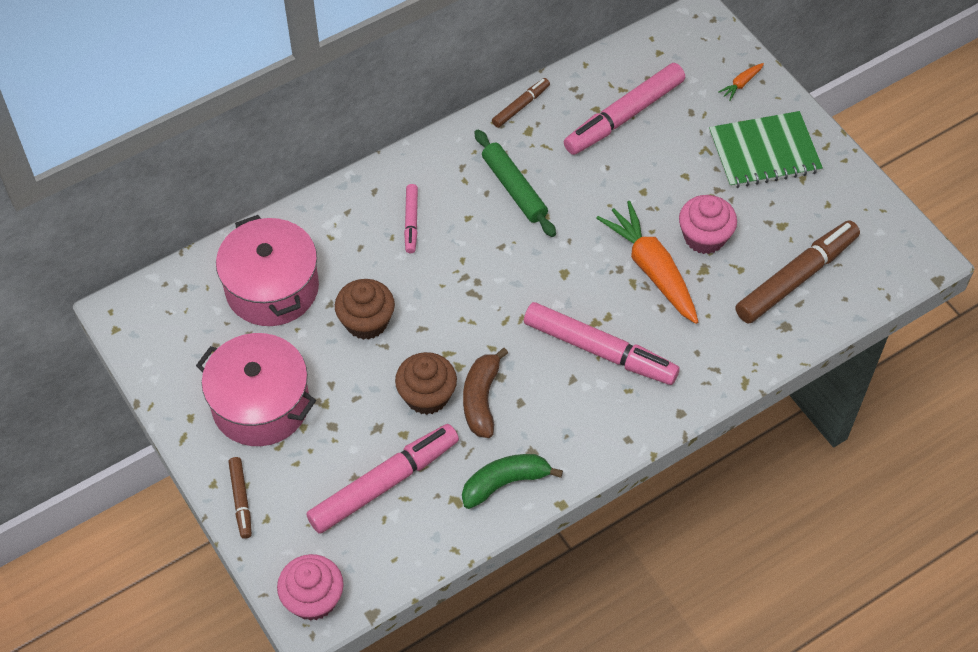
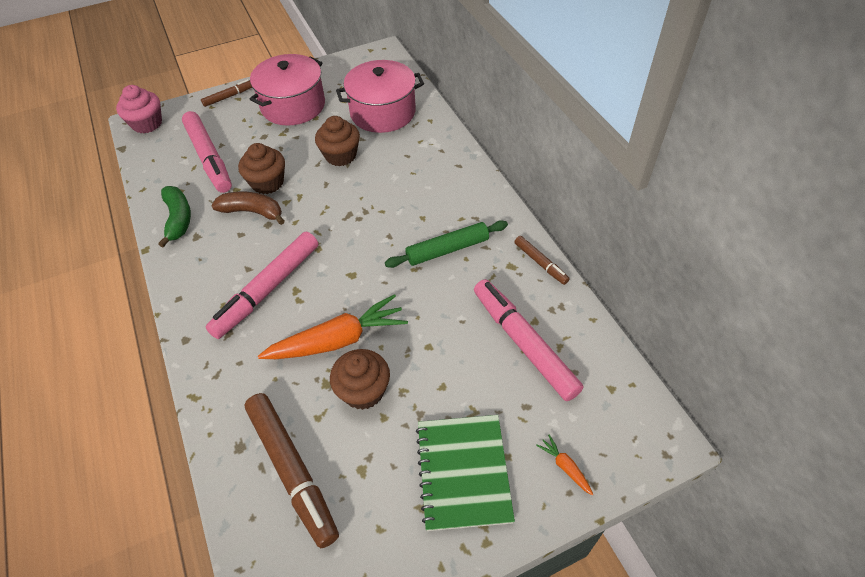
camera: 100 degrees right, 5 degrees down
(241, 500) = (229, 96): brown marker -> brown marker turned 150 degrees clockwise
(411, 222) = (425, 184): pink marker -> none
(704, 237) = (363, 391): pink cupcake -> brown cupcake

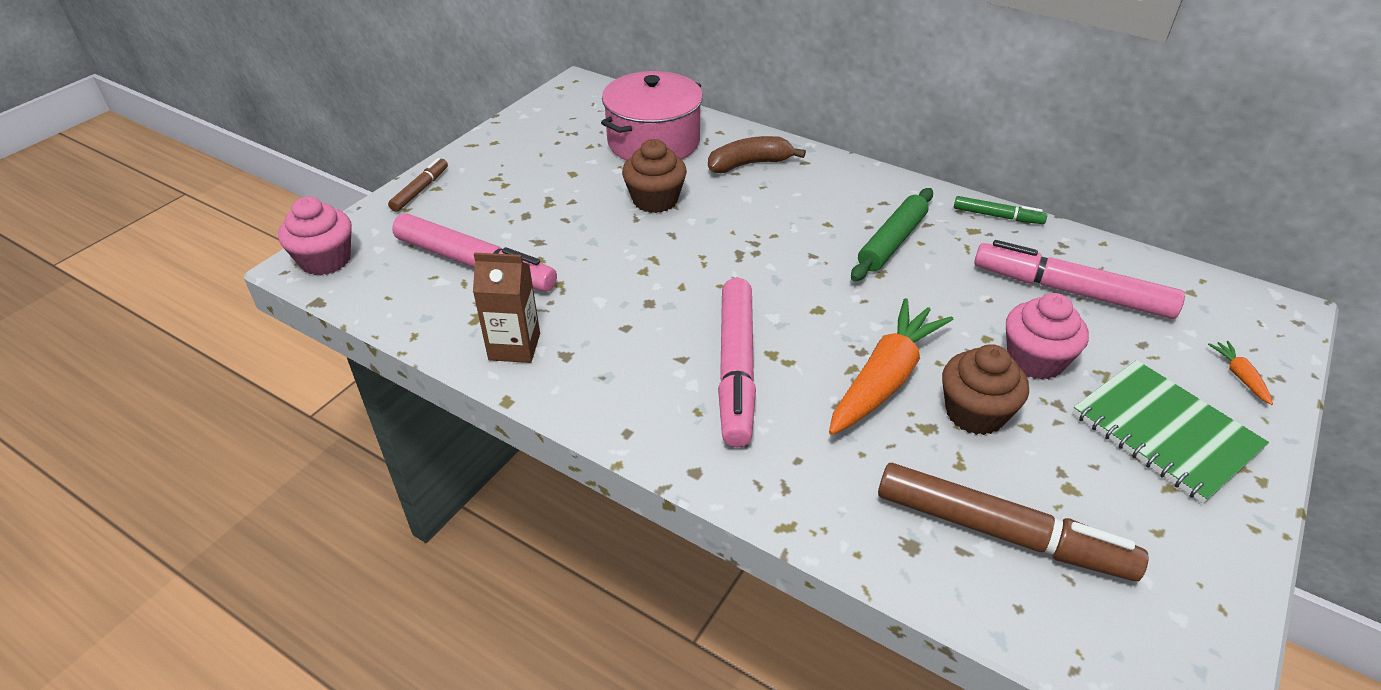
camera: 35 degrees left, 10 degrees down
(178, 219) = (514, 347): green banana -> brown carton
(252, 212) = (612, 298): brown banana -> brown banana (749, 164)
(267, 183) = (594, 261): brown cupcake -> none
(293, 105) = (527, 171): pink pot -> none
(440, 378) = (1035, 360): none -> pink cupcake
(540, 263) = (997, 216): brown marker -> green marker
(565, 467) = (1239, 376): orange carrot -> orange carrot turned 60 degrees clockwise

